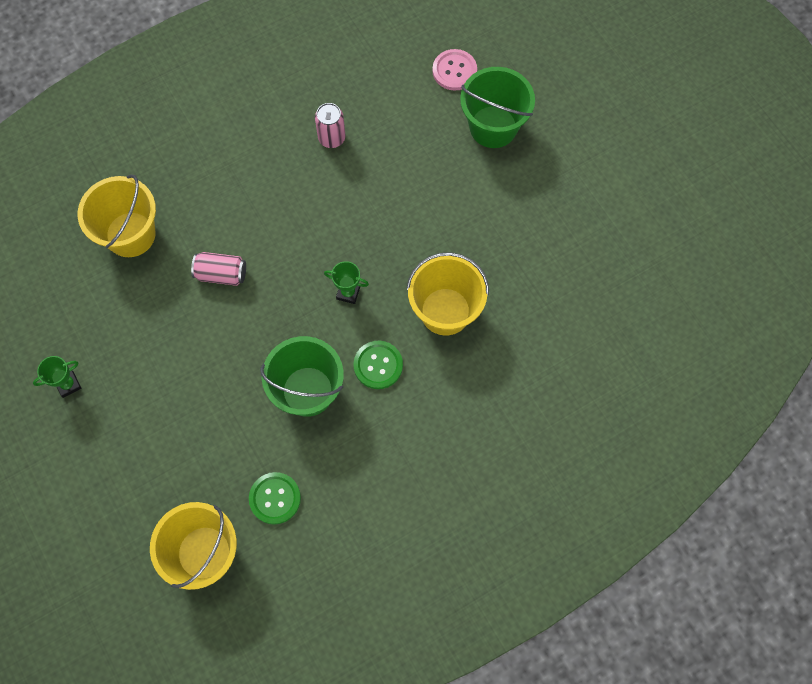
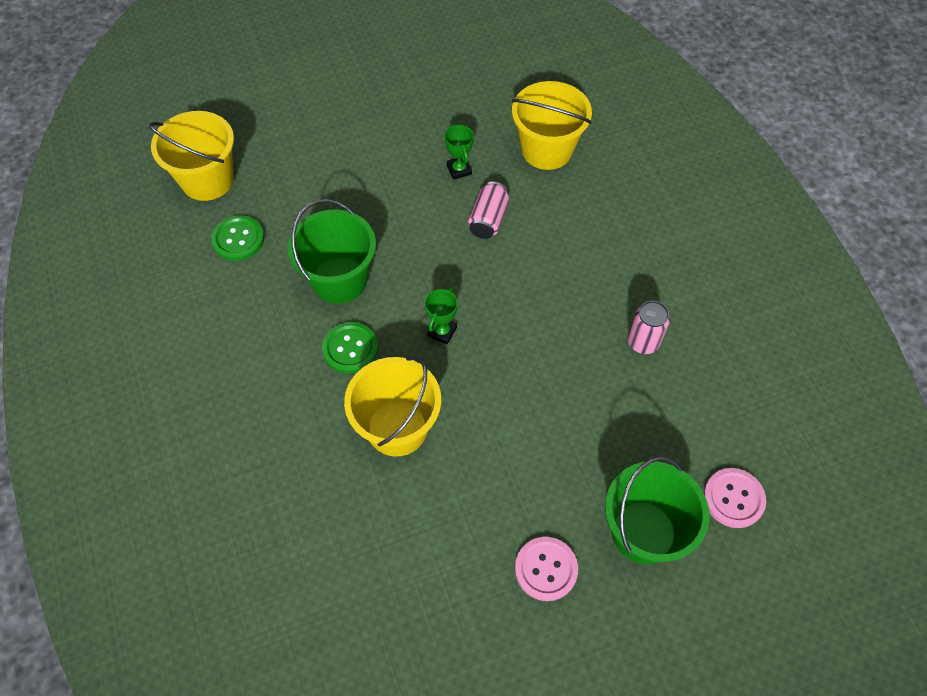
camera: 100 degrees right, 10 degrees down
(68, 384) = (400, 95): green trophy -> green trophy (459, 170)
(535, 187) = (546, 569): none -> pink button

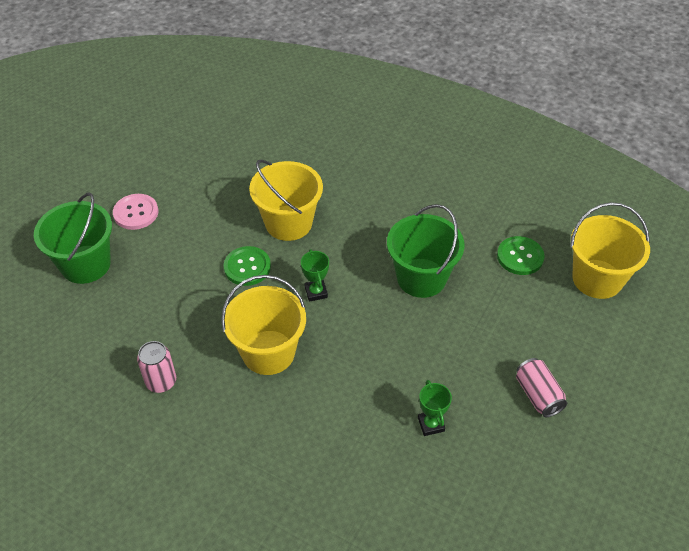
camera: 140 degrees right, 10 degrees down
(350, 348) = (365, 244): green button -> green button (247, 267)
(459, 170) = (431, 424): green trophy -> green trophy turned 45 degrees clockwise
(488, 219) = (363, 397): pink can -> pink can (538, 395)
(547, 150) = (376, 504): yellow bucket -> yellow bucket (268, 352)
(733, 498) = (32, 318): pink button -> none

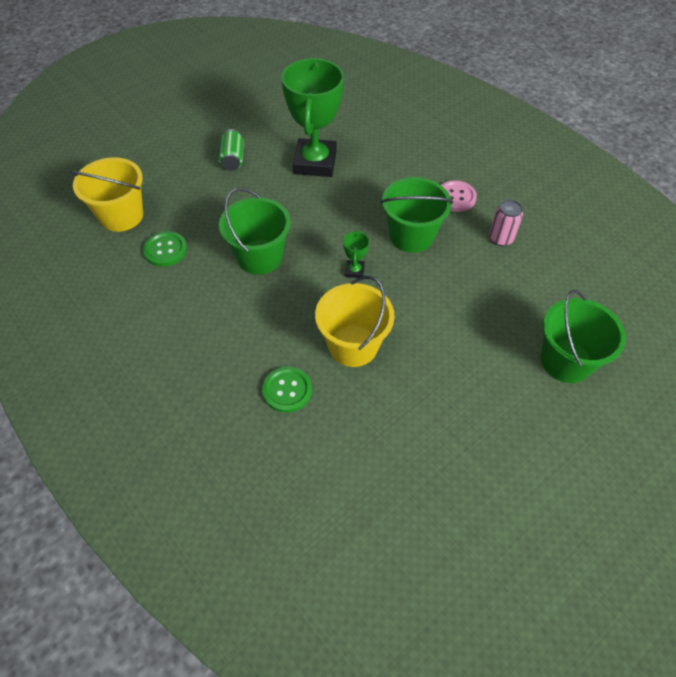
camera: 160 degrees left, 5 degrees up
(136, 213) = (511, 408): pink button -> pink button (456, 197)
(247, 267) = (408, 311): green button -> green button (287, 390)
(268, 352) = (411, 236): yellow bucket -> green bucket
(431, 424) = (315, 162): green trophy -> green trophy, size x2.50
(538, 395) = (233, 159): pink can -> green can

